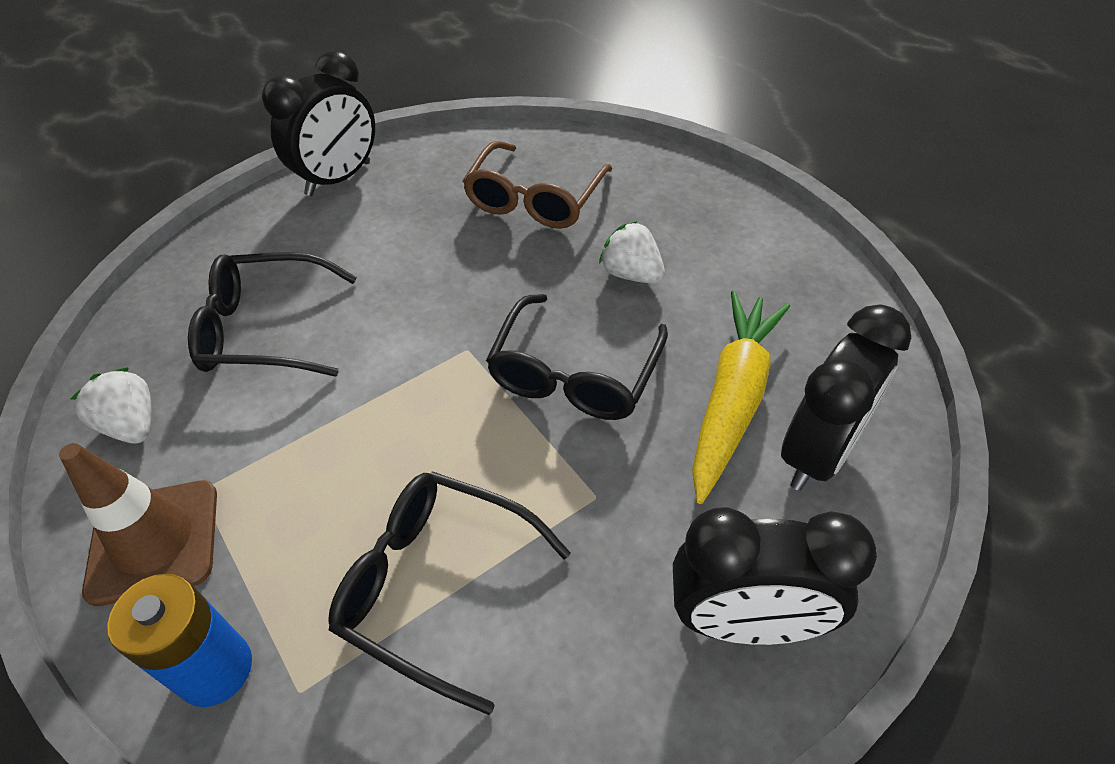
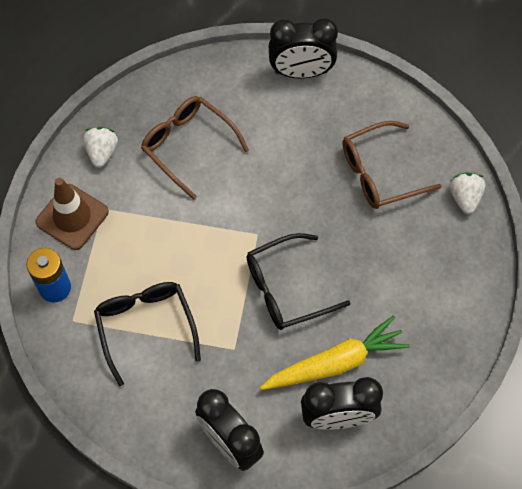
camera: 45 degrees right, 15 degrees up
(265, 329) = (188, 146): black glasses -> brown glasses
(631, 274) = (371, 261): white strawberry -> white strawberry (464, 198)

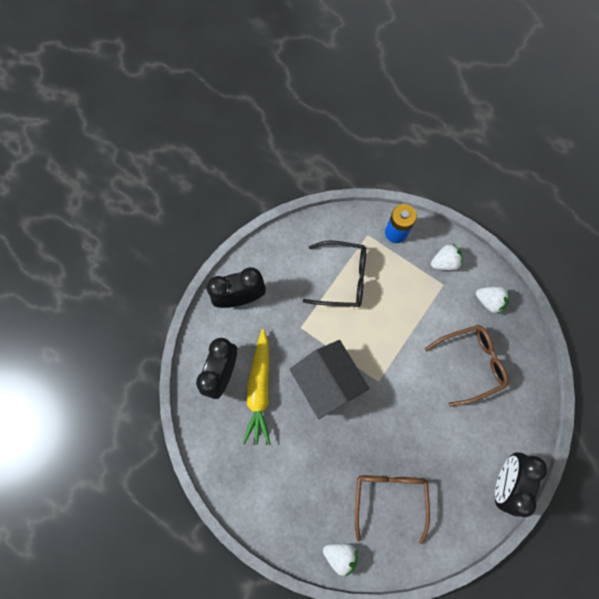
camera: 115 degrees right, 10 degrees up
(72, 217) = (445, 262): brown traffic cone -> white strawberry
(286, 289) = (327, 382): black glasses -> black house

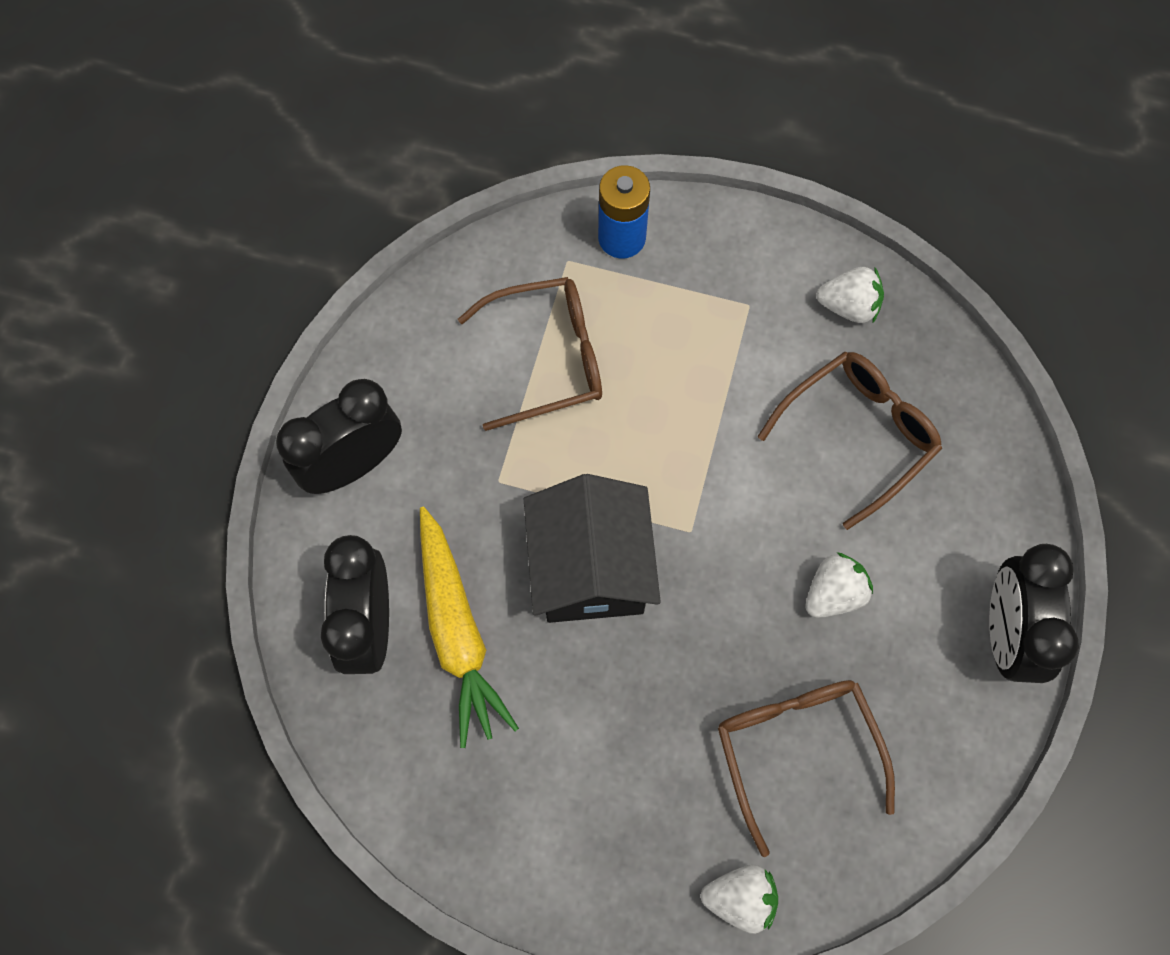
camera: 20 degrees left, 5 degrees down
(327, 382) = (590, 568): black house -> black house turned 45 degrees clockwise
(342, 278) = (547, 358): black glasses -> brown glasses
(445, 262) = (736, 262): white strawberry -> white strawberry (833, 593)

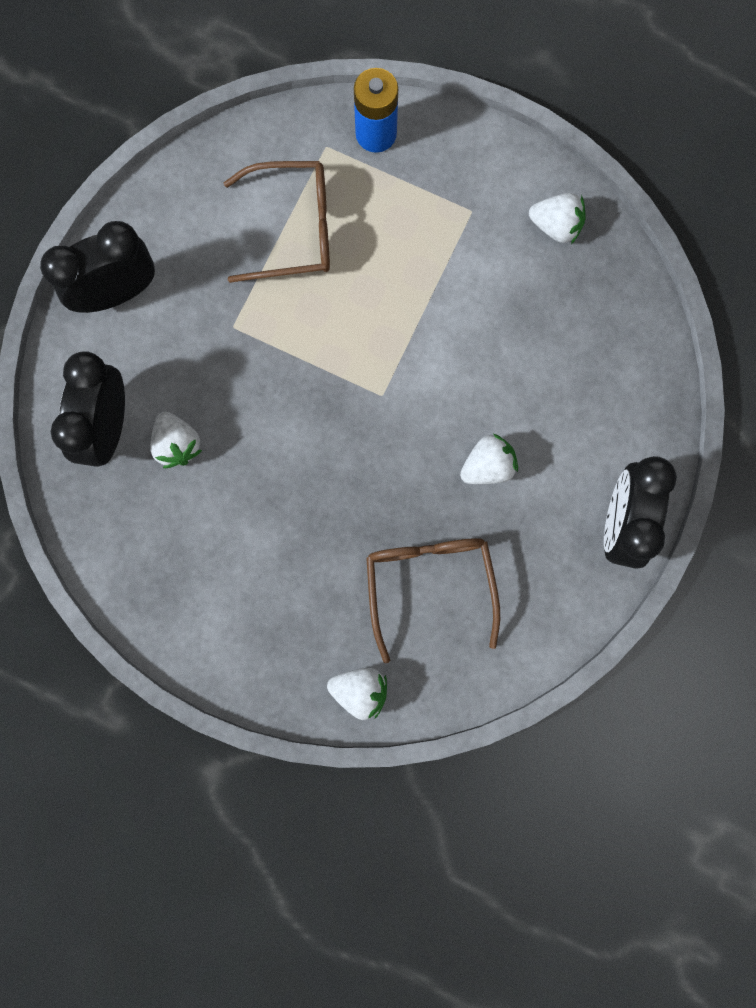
camera: 10 degrees right, 10 degrees up
(457, 632) = (177, 444): yellow carrot -> white strawberry
(590, 568) = (294, 411): black house -> none
(858, 435) = (538, 338): brown glasses -> none

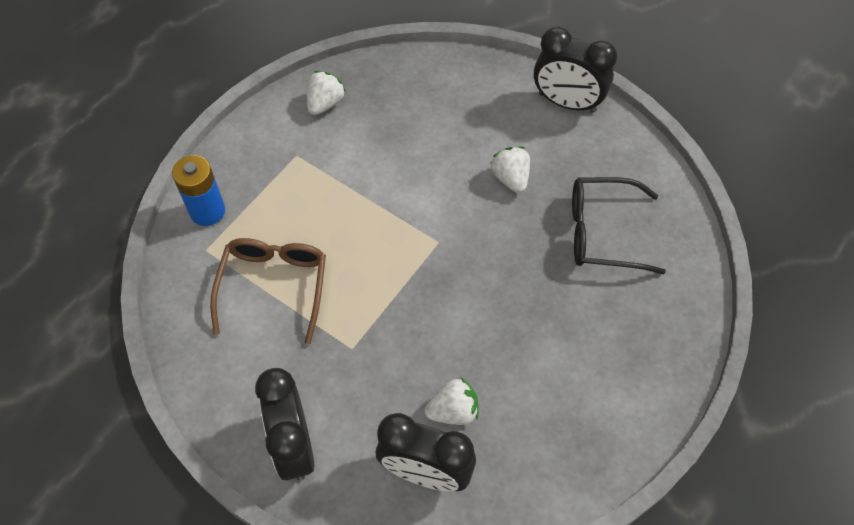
camera: 80 degrees left, 20 degrees down
(360, 691) = (686, 296): white strawberry -> none
(430, 585) = (602, 232): brown glasses -> black glasses

